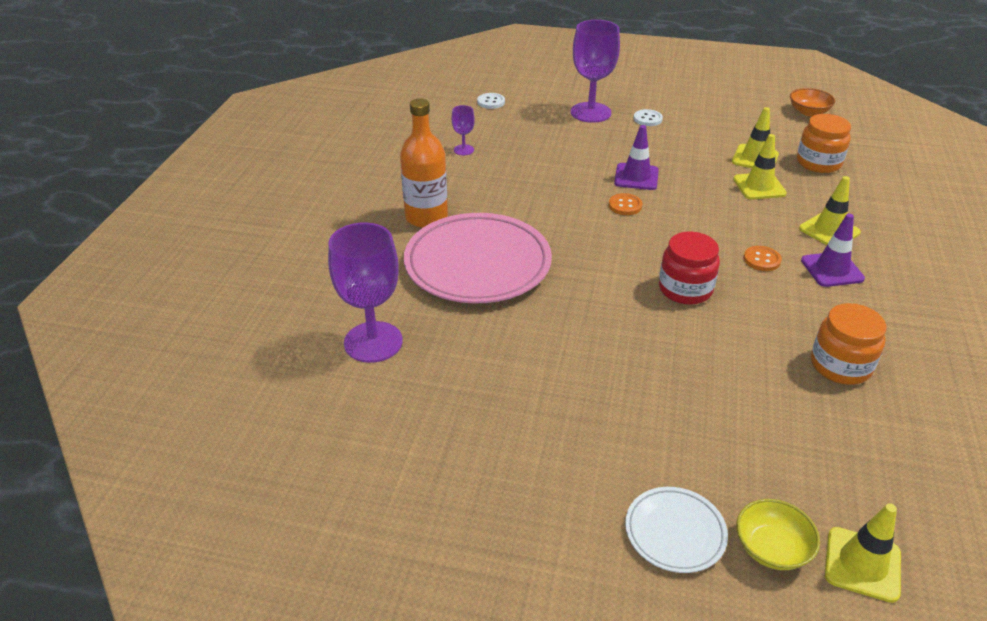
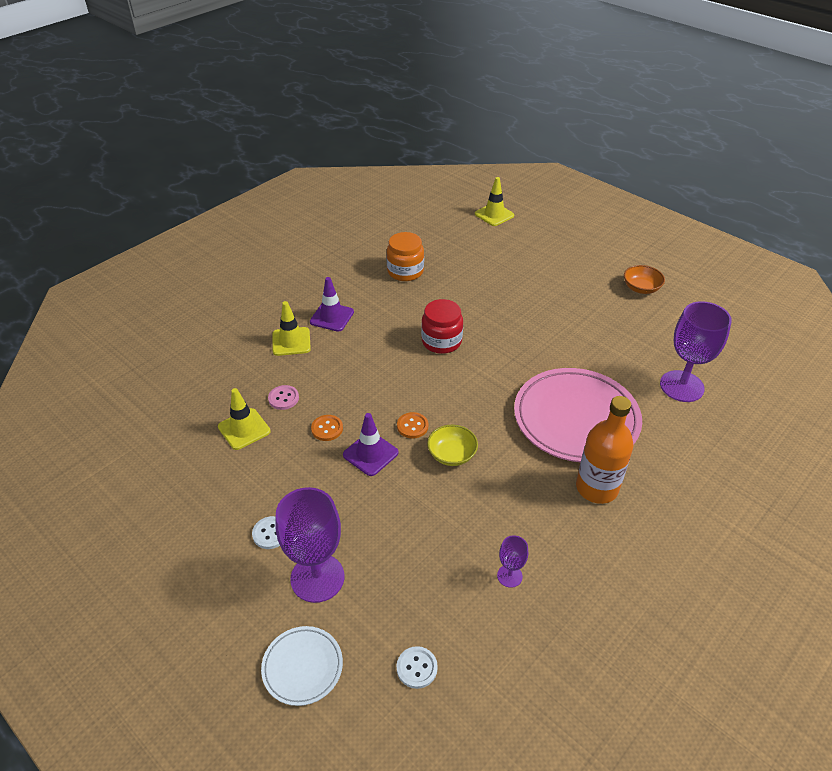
camera: 150 degrees left, 5 degrees up
(675, 532) = (562, 246): white plate -> white plate (302, 667)
(759, 186) = (283, 398): yellow traffic cone -> pink button
(762, 260) = (366, 340): orange button -> orange button (327, 429)
(771, 548) = (525, 229): yellow bowl -> yellow bowl (452, 454)
(808, 112) = (107, 465): orange bowl -> orange bowl (641, 288)
(818, 163) = (202, 400): orange jar -> none

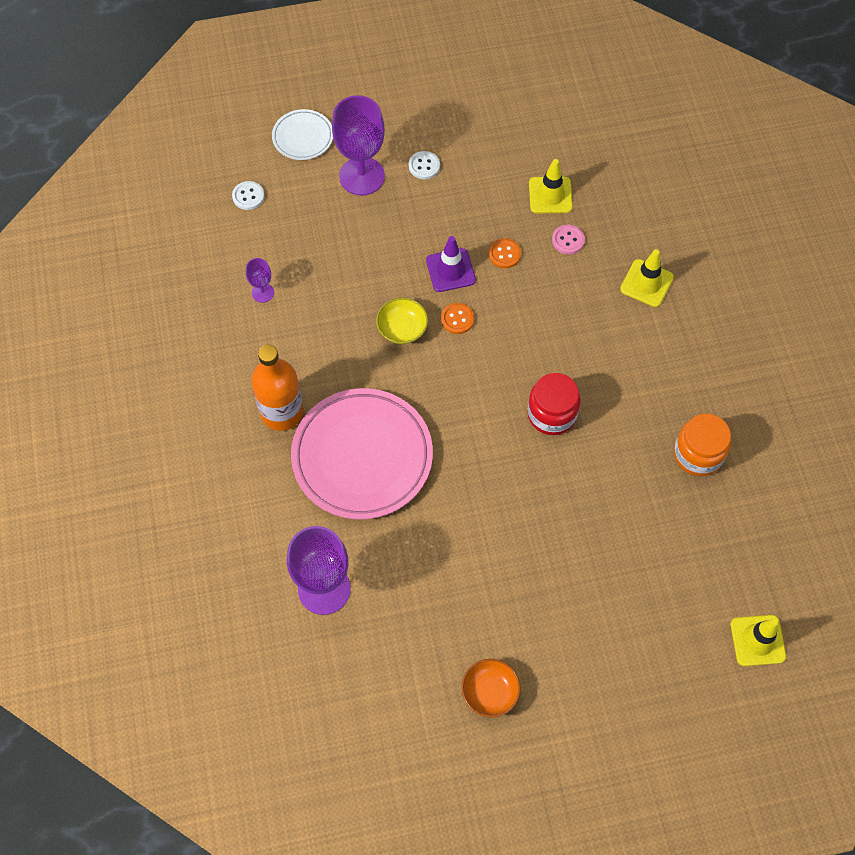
camera: 125 degrees right, 20 degrees up
(332, 317) = (662, 337): purple traffic cone -> none

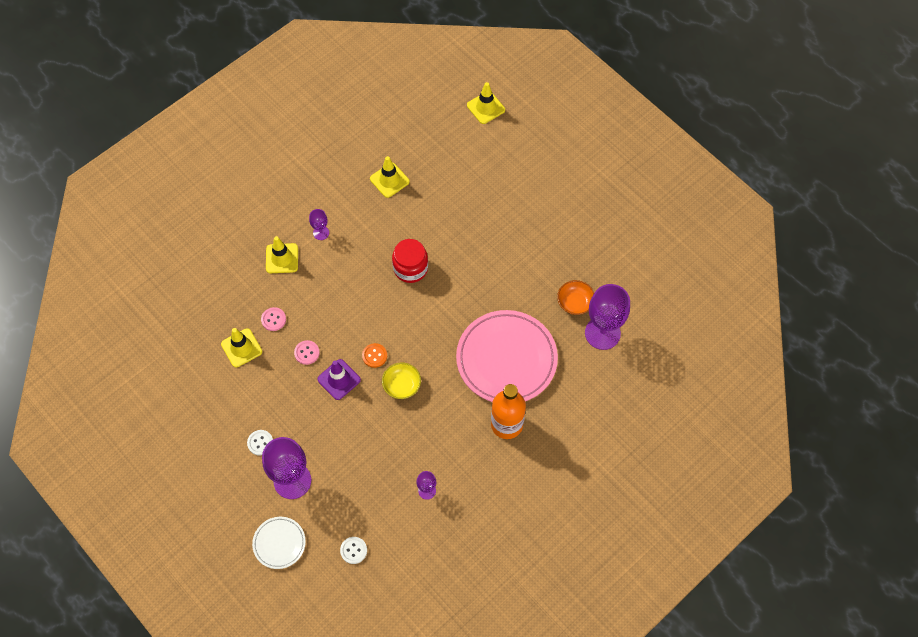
camera: 120 degrees left, 0 degrees up
(490, 692) = (601, 218): orange bowl -> orange bowl (575, 303)
(504, 254) = (307, 353): orange button -> pink button
(660, 340) = (321, 233): none -> purple goblet
(698, 454) = (389, 180): orange jar -> yellow traffic cone

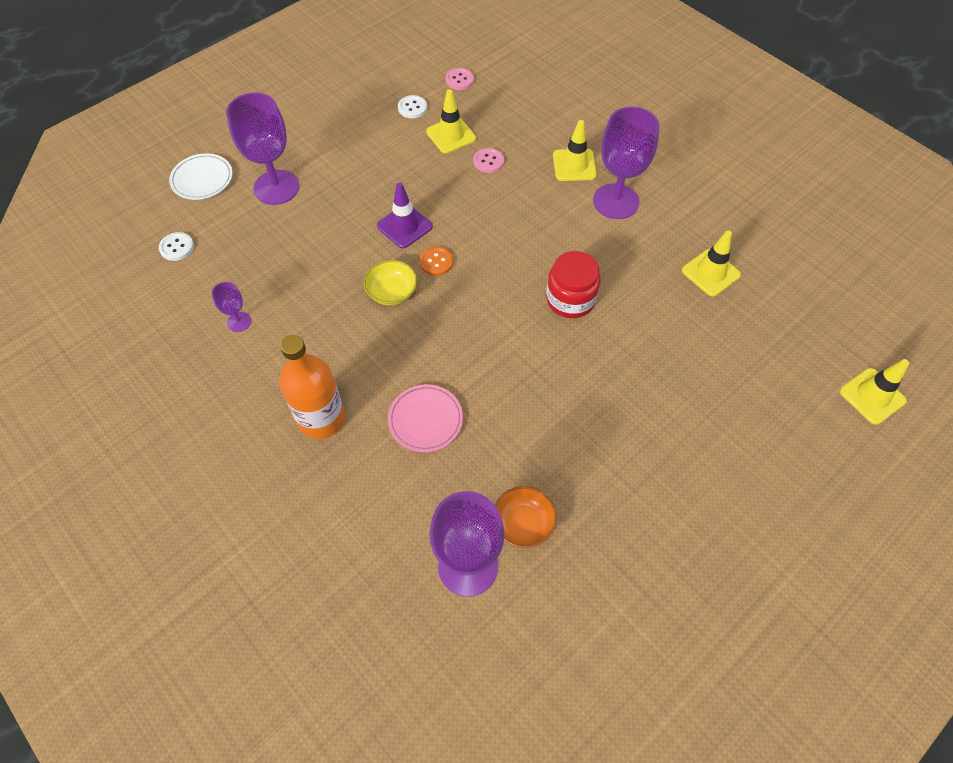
camera: 90 degrees right, 5 degrees down
(260, 443) = (328, 157): white button -> white button (412, 108)
(307, 353) = (442, 194): pink button -> pink button (459, 80)
(321, 233) = (616, 201): purple goblet -> purple goblet, size x2.12
(506, 359) = (425, 420): pink plate -> pink plate, size x0.49

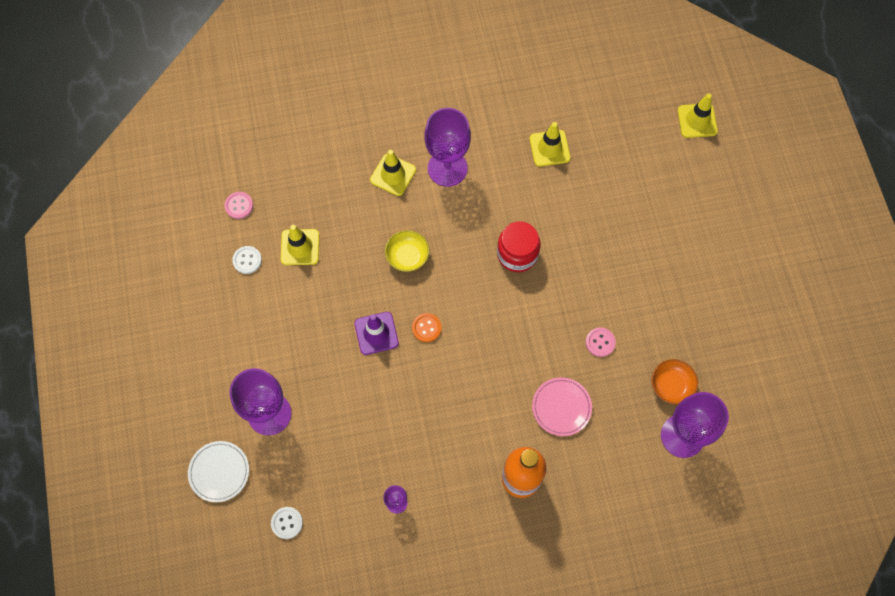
camera: 60 degrees left, 10 degrees up
(392, 292) = (436, 375): yellow bowl -> yellow bowl (407, 256)
(488, 161) = (348, 234): pink button -> pink button (600, 342)

